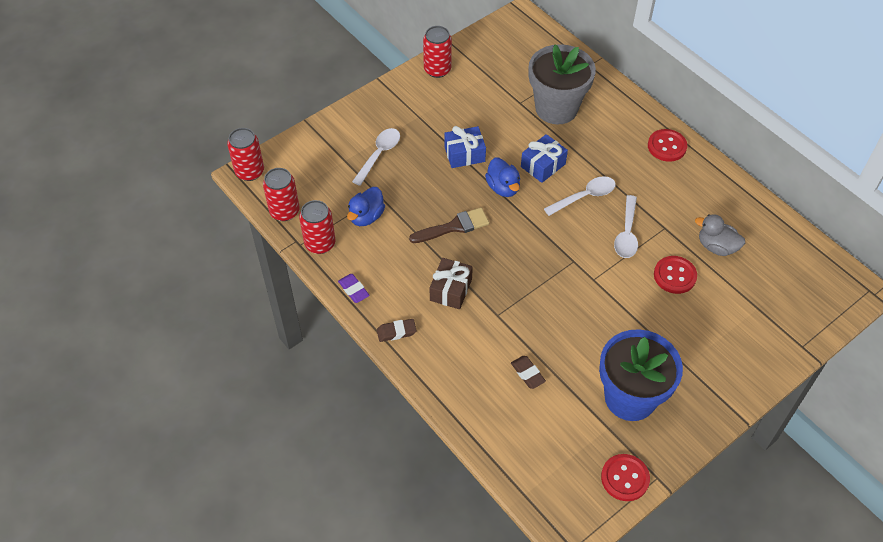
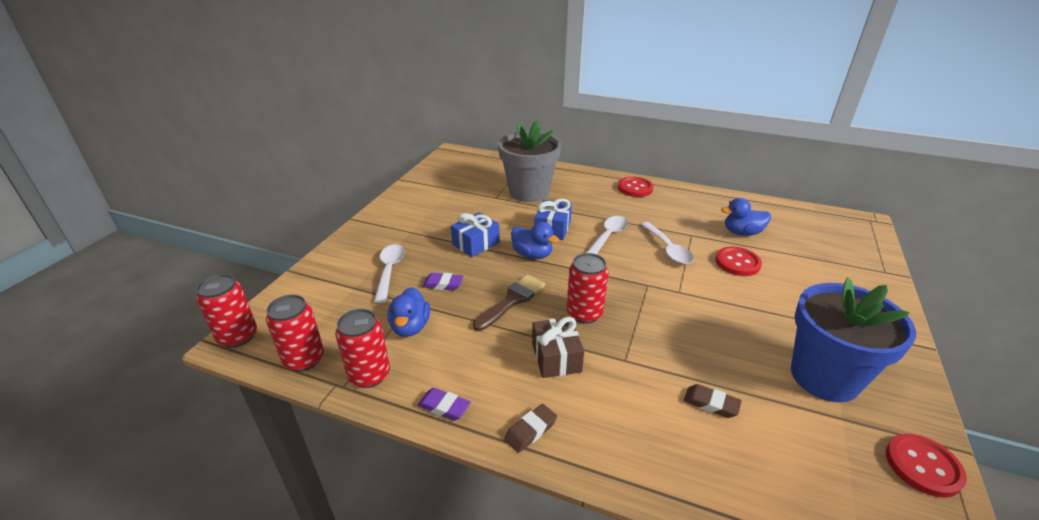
camera: 30 degrees left, 20 degrees down
(412, 187) = (443, 284): none -> purple eraser
(437, 70) = (405, 198): red can -> red can (584, 313)
(716, 246) = (742, 232): grey duck -> blue duck

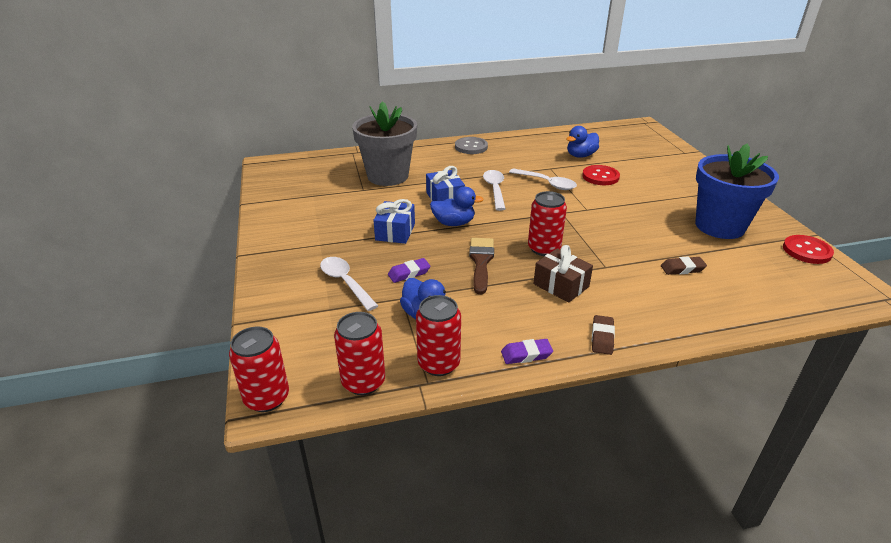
camera: 35 degrees left, 0 degrees up
(635, 188) = (471, 147): red button -> grey button

